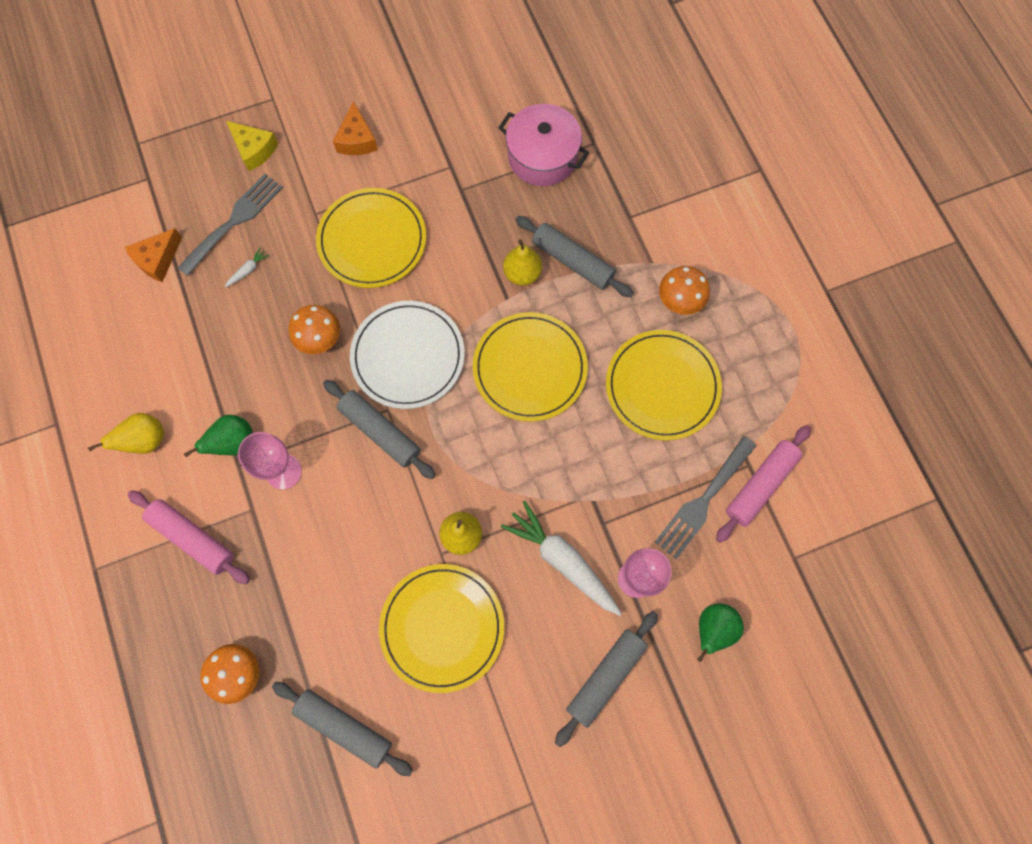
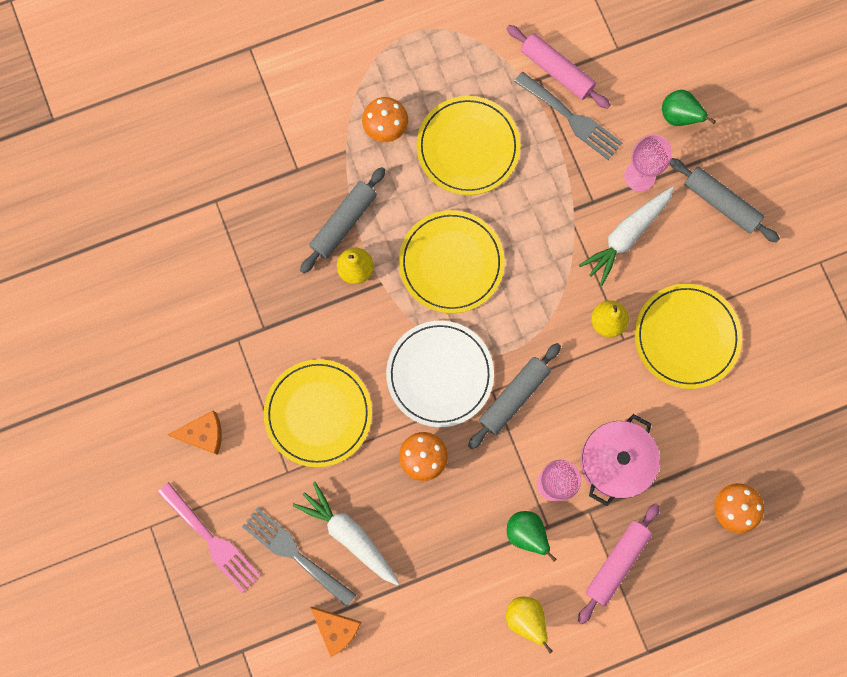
camera: 90 degrees left, 5 degrees up
(248, 270) = (349, 535): white carrot -> white carrot, size x2.44
(254, 150) = (212, 540): yellow cheese -> pink fork
(344, 726) = (771, 416): grey rolling pin -> none
(542, 156) = (229, 249): pink pot -> pink pot (615, 462)

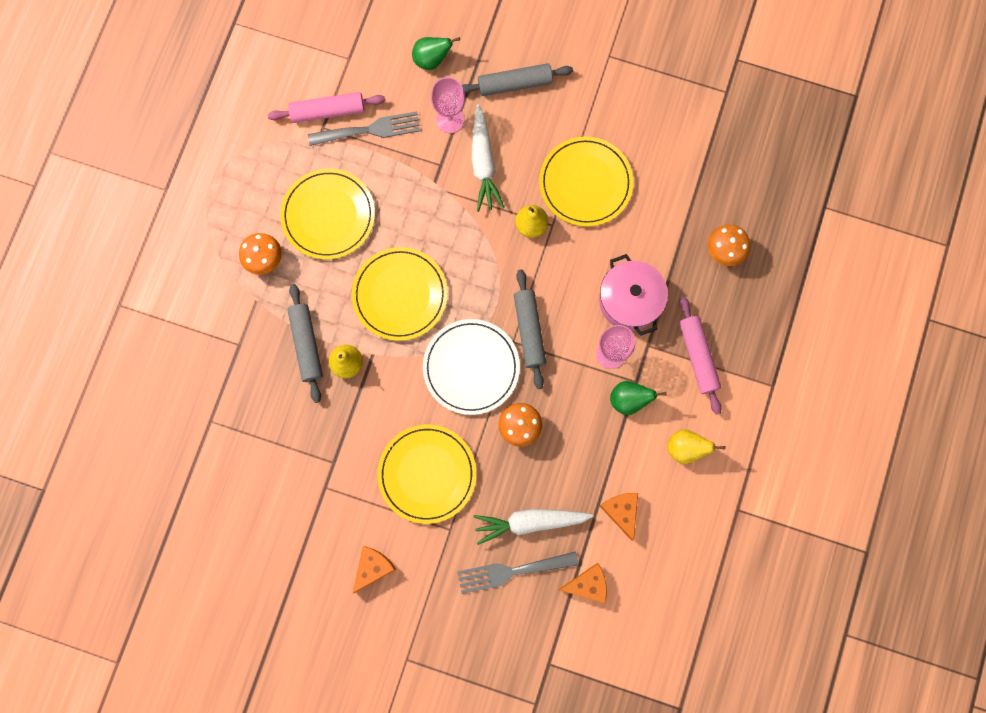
camera: 50 degrees left, 0 degrees up
(212, 540) = (453, 623): pink fork -> none
(423, 607) = (621, 511): none -> orange cheese

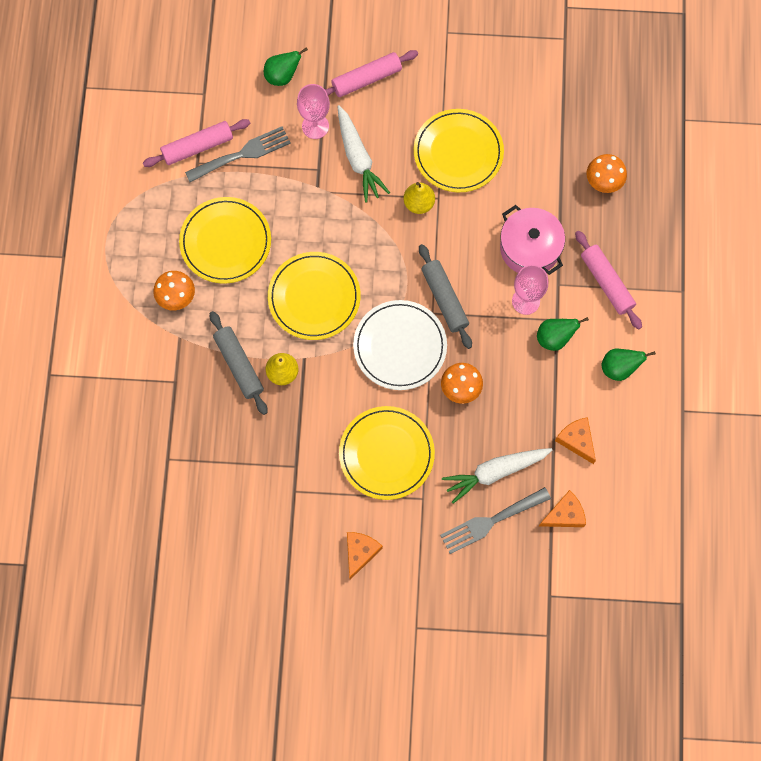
camera: 15 degrees left, 5 degrees down
(515, 84) = (366, 79): grey rolling pin -> pink rolling pin
(685, 448) = (619, 368): yellow pear -> green pear

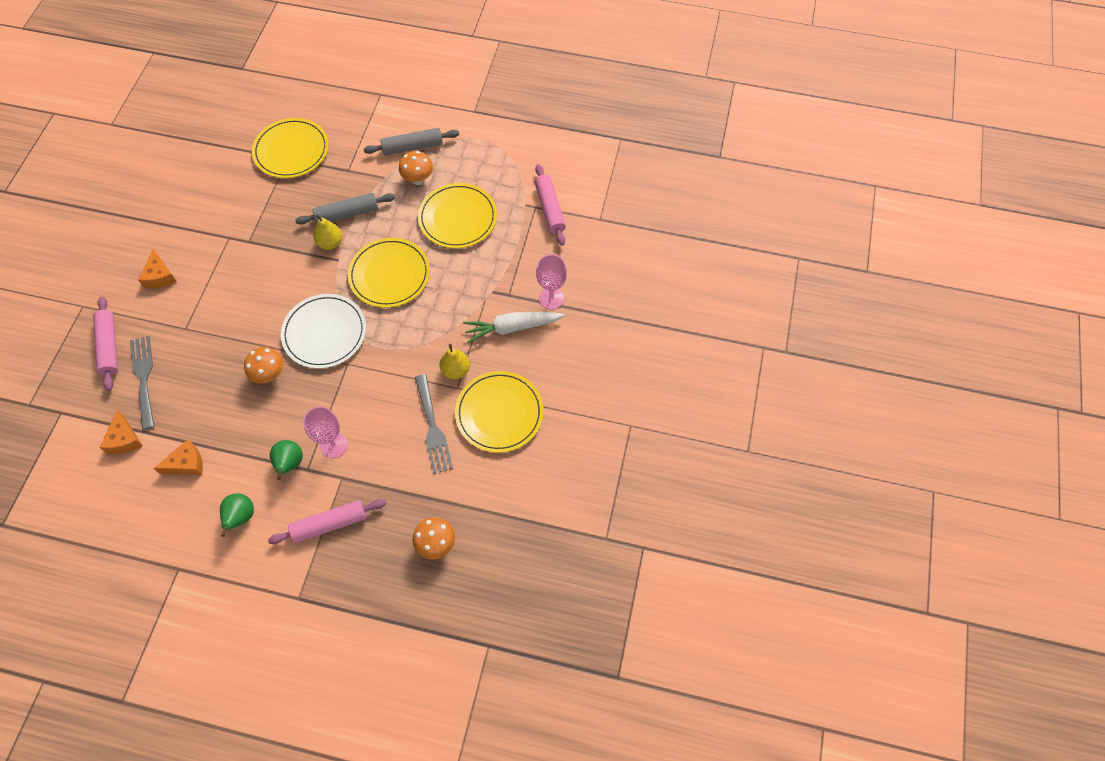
camera: 100 degrees right, 10 degrees down
(242, 154) = (536, 240): grey fork -> grey fork (433, 428)
(282, 76) = (606, 280): green pear -> none
(360, 552) = (160, 276): orange cheese -> orange cheese turned 45 degrees clockwise
(366, 79) = (591, 347): pink rolling pin -> pink rolling pin (109, 346)
(386, 454) = (234, 307): yellow plate -> yellow plate (291, 151)
(444, 299) = (357, 376): grey rolling pin -> grey rolling pin (412, 147)
(495, 472) = (185, 389): white carrot -> none
(529, 248) = (385, 459): pink pot -> none

